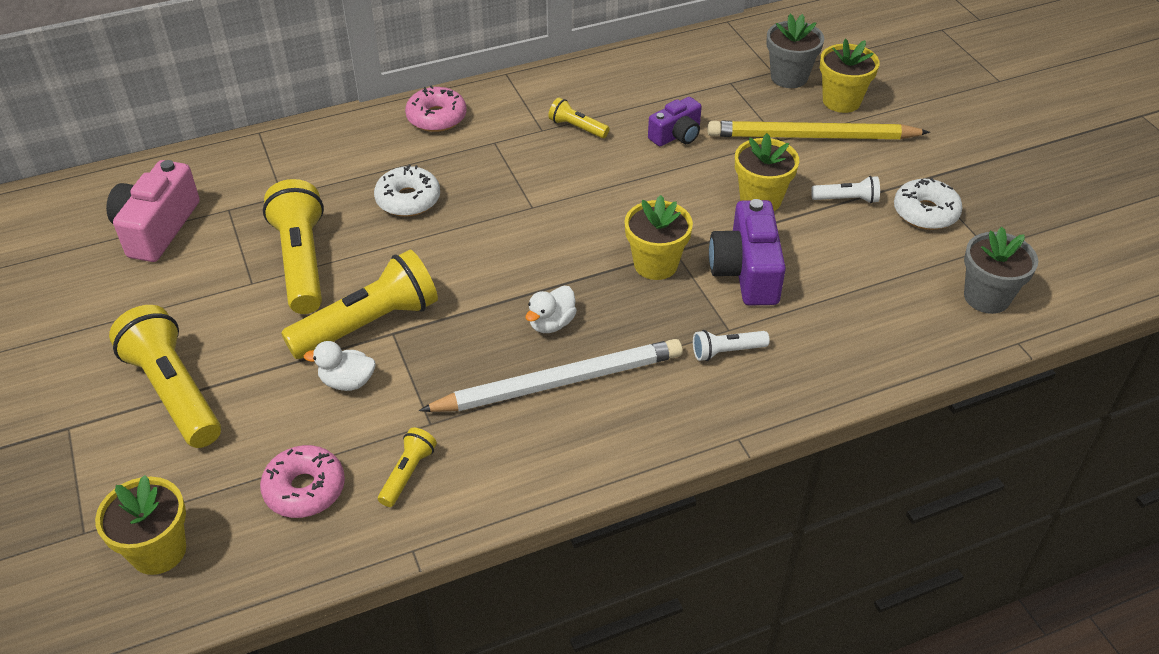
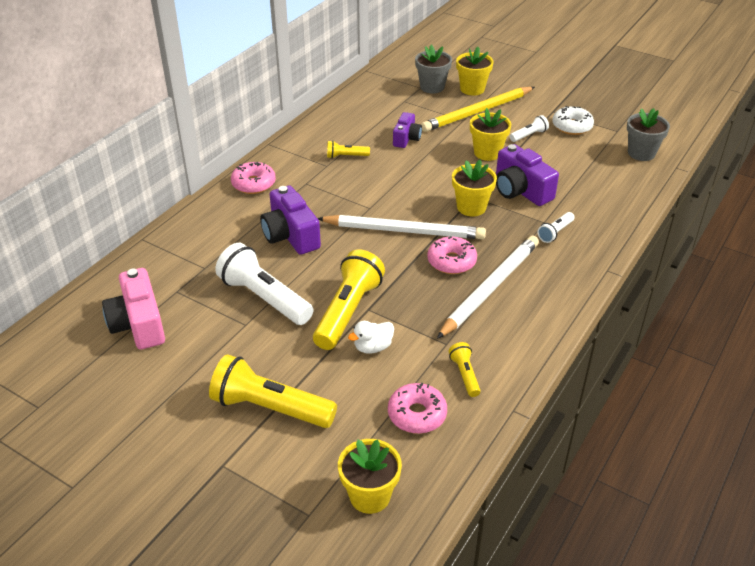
camera: 35 degrees left, 5 degrees down
(302, 262) = (264, 298): yellow flashlight -> white flashlight
(408, 200) = (290, 235): white donut -> purple camera
(539, 255) = (404, 230): none -> white pencil
(551, 323) = (451, 261): white duck -> pink donut

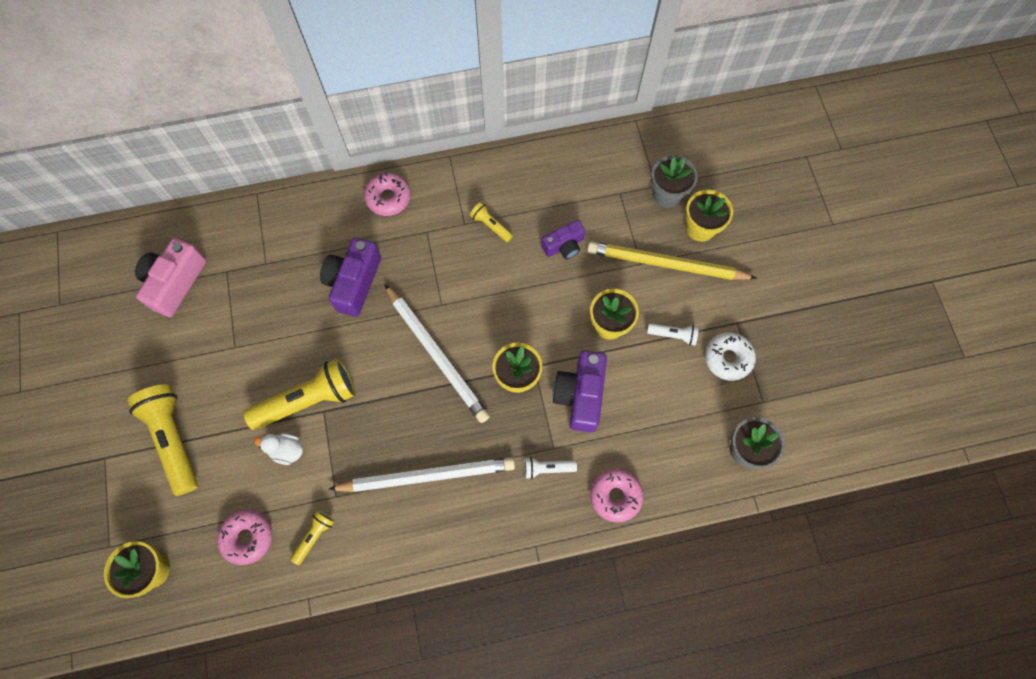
camera: 45 degrees right, 30 degrees up
(264, 298) = (271, 333): white flashlight -> none
(451, 261) = (432, 421): pink donut -> pink donut (615, 496)

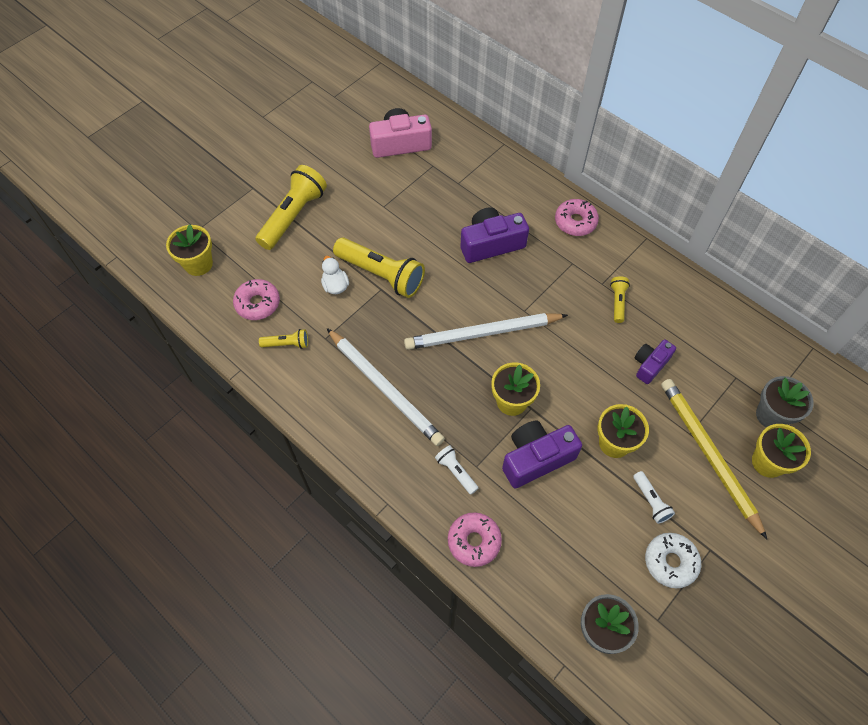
camera: 55 degrees right, 10 degrees down
(437, 354) = (483, 333): white pencil -> white pencil turned 60 degrees clockwise
(564, 246) = (650, 365): purple camera -> purple camera turned 105 degrees clockwise

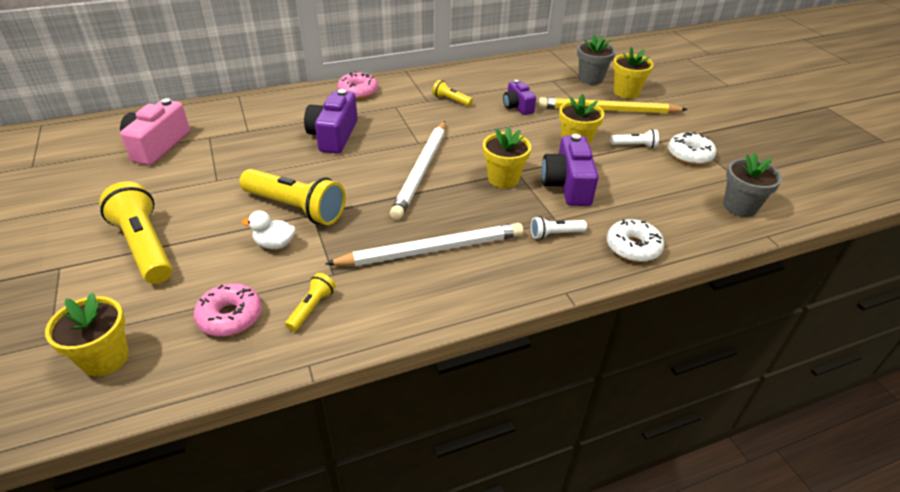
camera: 65 degrees left, 20 degrees down
(381, 274) = (296, 208): yellow flashlight -> yellow flashlight turned 60 degrees clockwise
(474, 541) = (633, 247): pink donut -> white donut

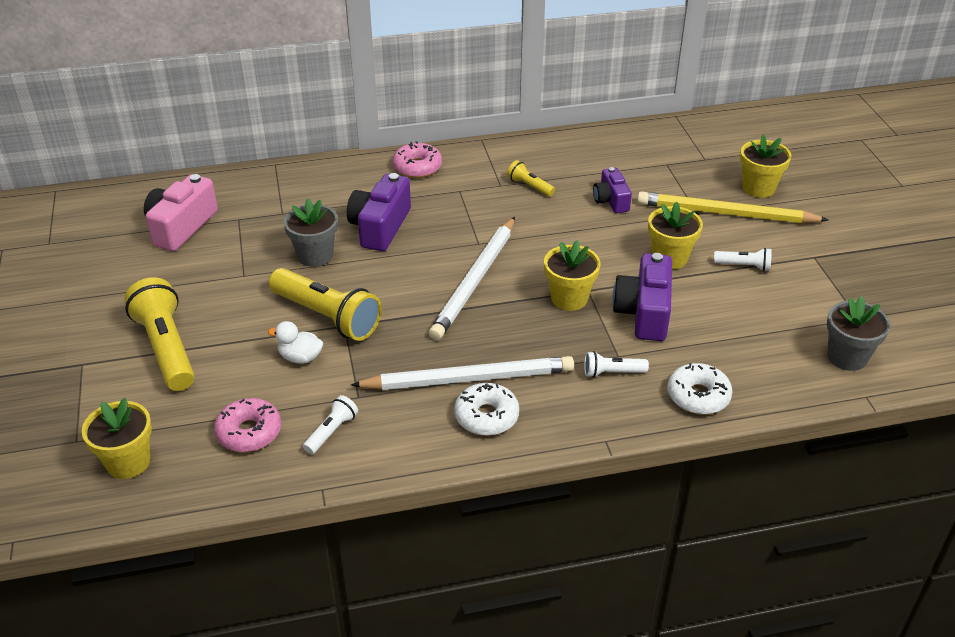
camera: 10 degrees right, 0 degrees up
(312, 308) = (331, 431): yellow flashlight -> white flashlight
(590, 79) = (717, 165): grey flower pot -> grey flower pot (315, 255)
(689, 155) = (810, 284): white donut -> white donut (486, 416)

